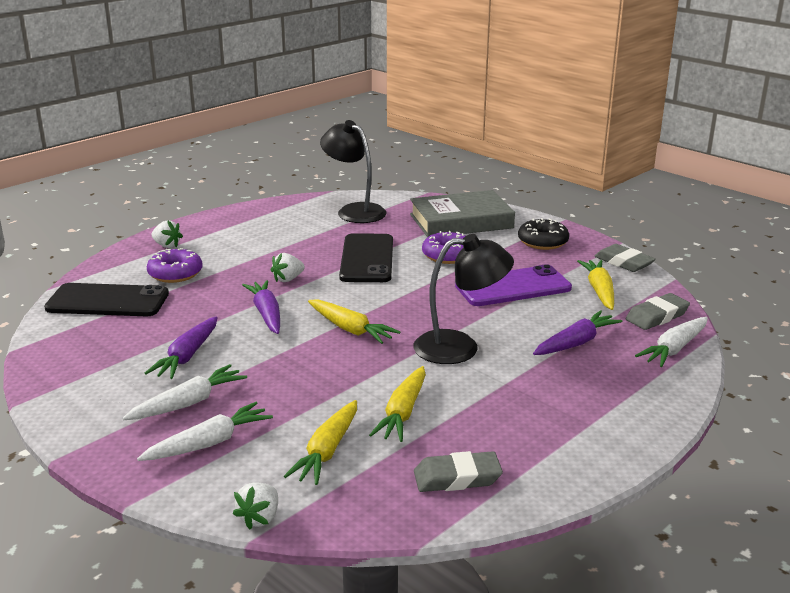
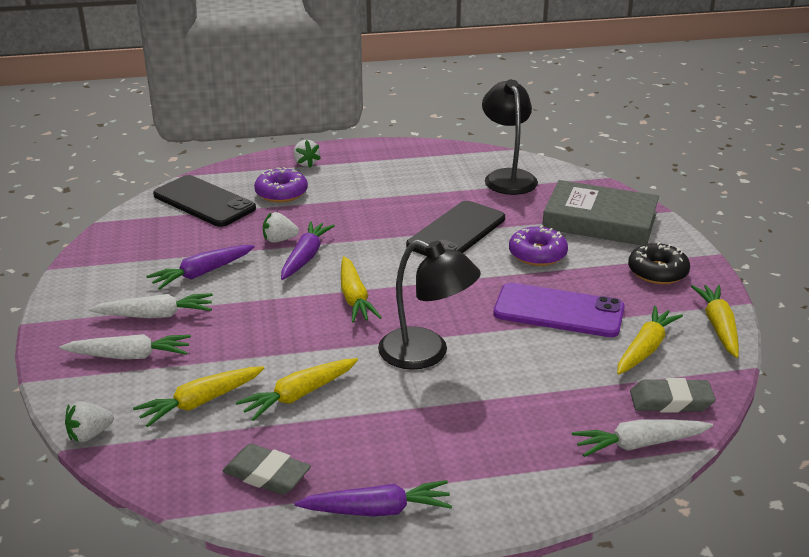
camera: 35 degrees right, 5 degrees up
(288, 279) = (363, 229): white strawberry -> white strawberry (279, 240)
(576, 343) = (543, 395): purple carrot -> purple carrot (377, 510)
(624, 262) = (718, 327): grey eraser -> yellow carrot

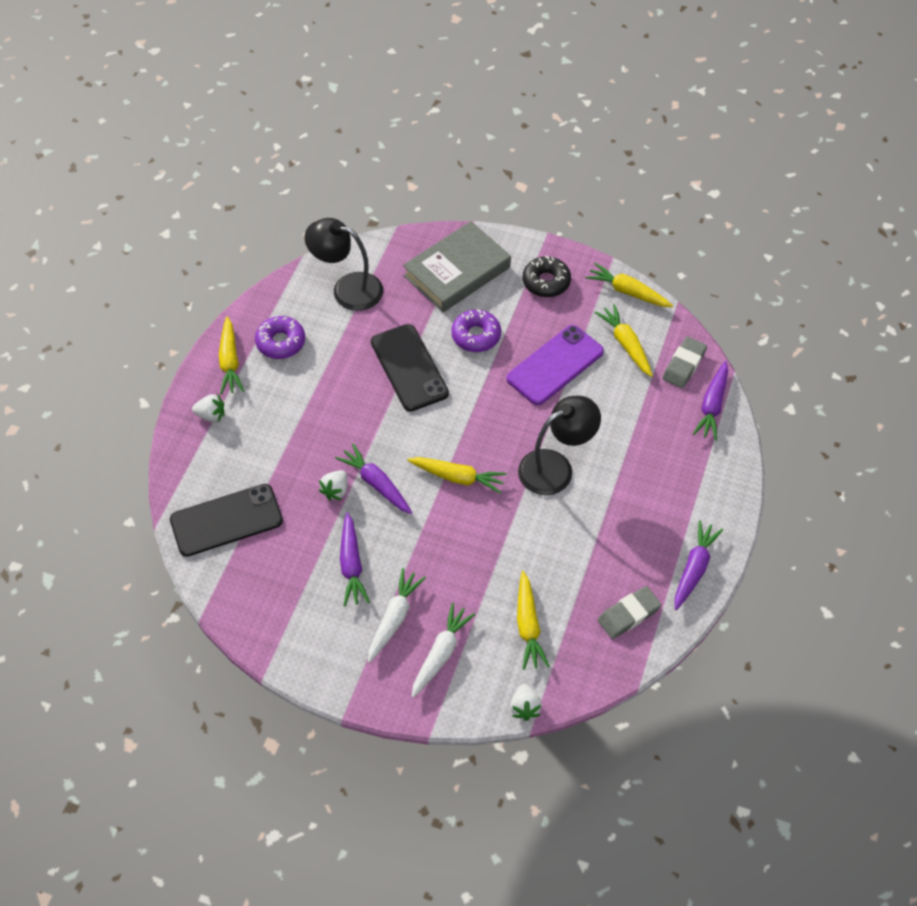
camera: 60 degrees left, 25 degrees up
(281, 193) = (254, 456): purple donut -> purple donut (281, 342)
(299, 395) = (556, 563): yellow carrot -> yellow carrot (230, 361)
(639, 444) = (712, 405): white carrot -> purple carrot

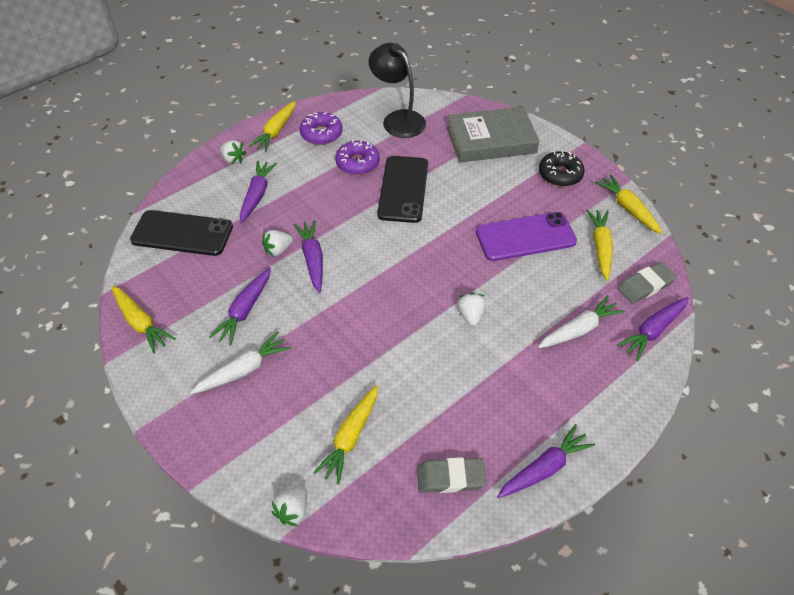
camera: 30 degrees right, 5 degrees down
(268, 443) = (257, 195): none -> purple carrot
(441, 653) = (258, 420): white carrot -> white carrot (579, 329)
(458, 477) = (381, 285): yellow carrot -> yellow carrot (141, 323)
(476, 336) = (473, 189): purple donut -> purple donut (357, 163)
(555, 467) = (470, 315): black lamp -> white strawberry

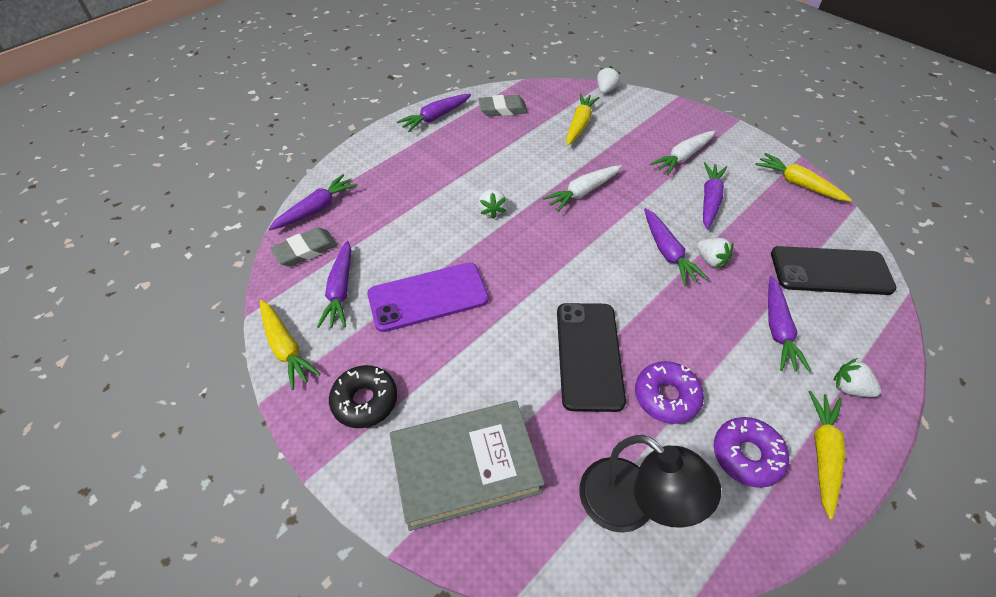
camera: 175 degrees right, 0 degrees up
(278, 250) = (711, 260): white strawberry -> white strawberry turned 90 degrees clockwise
(579, 329) = (387, 205): white carrot -> white carrot (583, 192)
(600, 247) = (340, 290): yellow carrot -> purple carrot

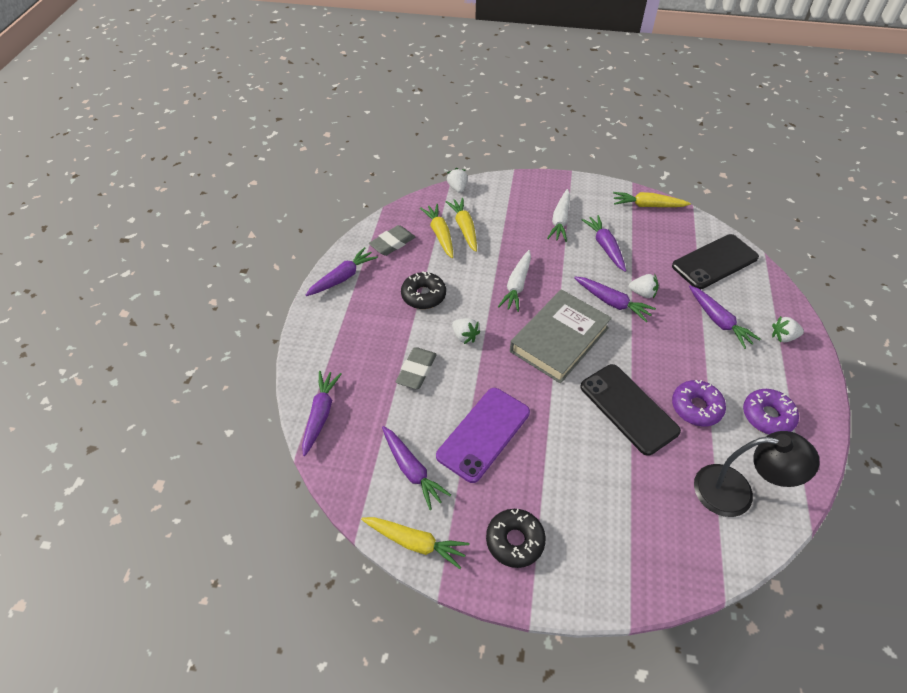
camera: 35 degrees left, 0 degrees up
(305, 250) = (349, 455): grey eraser -> grey eraser (416, 370)
(435, 117) = (342, 277): purple carrot -> purple carrot turned 150 degrees counterclockwise
(466, 467) = (623, 538): grey book -> grey book (559, 339)
(488, 161) = (423, 295): none -> black donut
(823, 454) = (802, 388): yellow carrot -> yellow carrot (440, 234)

